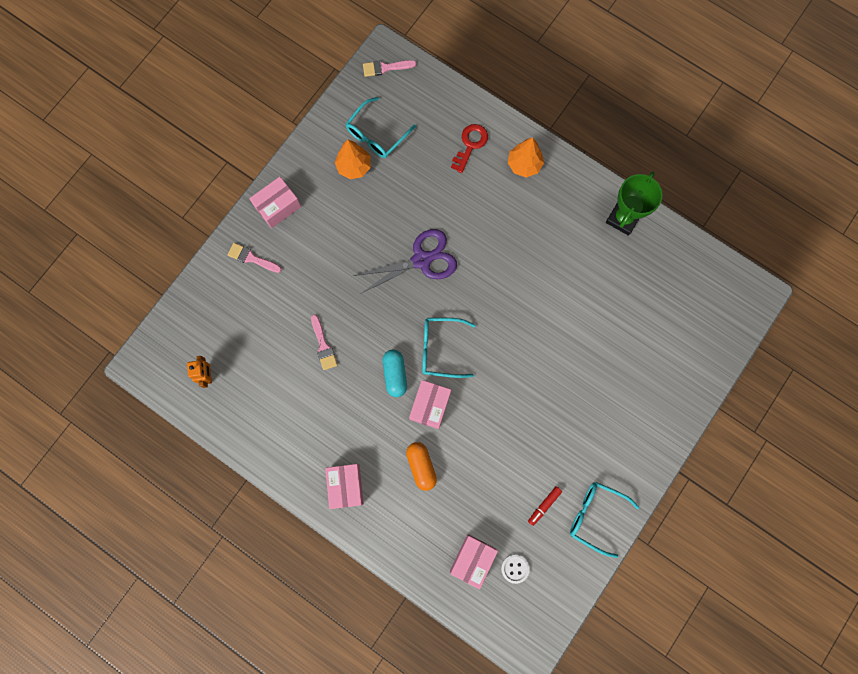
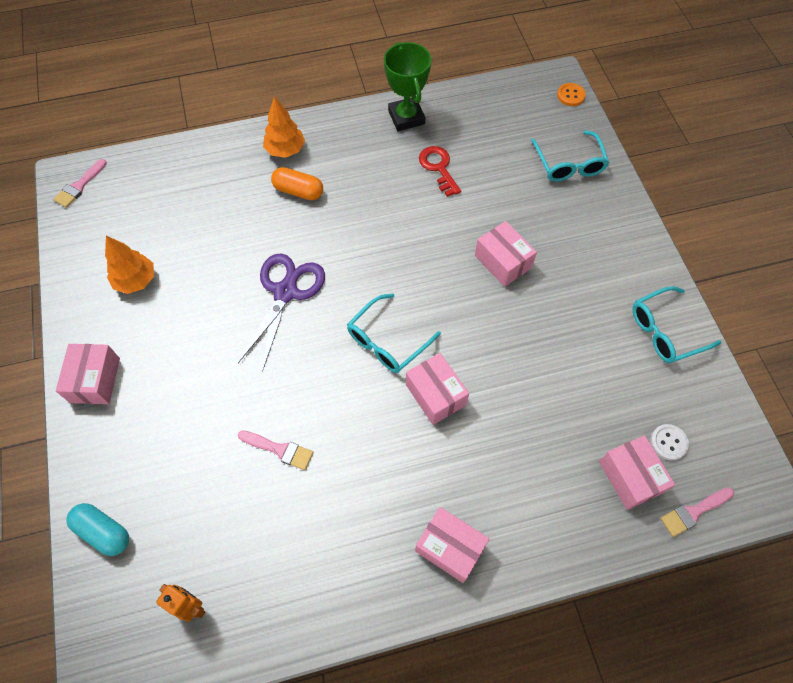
camera: 50 degrees left, 15 degrees down
(252, 258) = (117, 449): pink brush -> pink brush (693, 512)
(376, 135) = (129, 239): turquoise glasses -> turquoise glasses (569, 164)
(395, 374) = (374, 403): turquoise capsule -> turquoise capsule (103, 532)
(421, 466) = (491, 451): orange capsule -> orange capsule (298, 191)
(470, 145) = (223, 175): red key -> red key (438, 168)
(544, 505) = (621, 368): red marker -> none
(559, 374) = (503, 262): none -> pink box
(749, 315) = (571, 95): none -> orange button

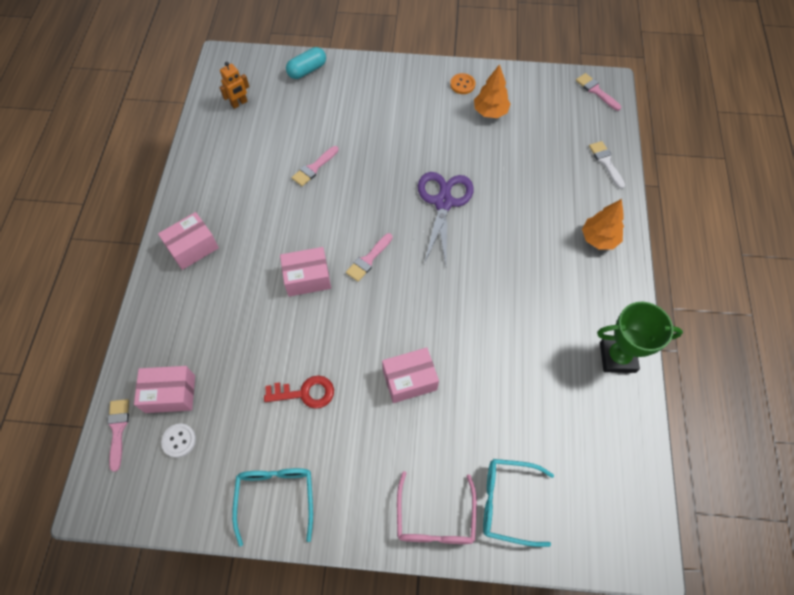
camera: 110 degrees right, 0 degrees up
(95, 380) = (415, 79): pink box -> none
(185, 160) = (606, 162): none -> white brush
(285, 292) = (443, 202): purple scissors -> purple scissors turned 120 degrees counterclockwise
(298, 191) = (546, 237): orange capsule -> none
(387, 341) = (368, 259): turquoise glasses -> pink brush
(438, 168) = (540, 364): red key -> red key (305, 393)
(571, 95) = (612, 557): orange button -> orange button (462, 84)
(610, 208) = (435, 518): none -> pink glasses

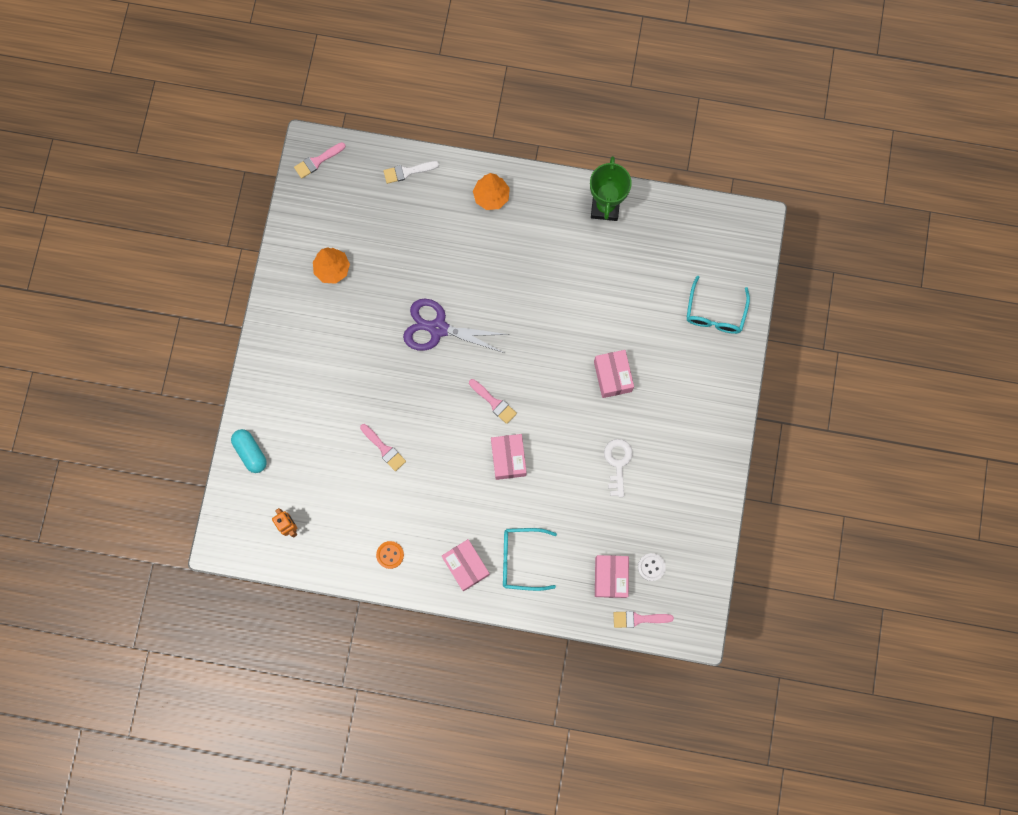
camera: 85 degrees left, 15 degrees up
(276, 497) = (701, 487): turquoise glasses -> turquoise glasses (521, 559)
(305, 393) = (617, 463): red key -> white key
(435, 518) = (723, 368): pink glasses -> none
(462, 84) = (292, 291): orange button -> orange button (390, 555)

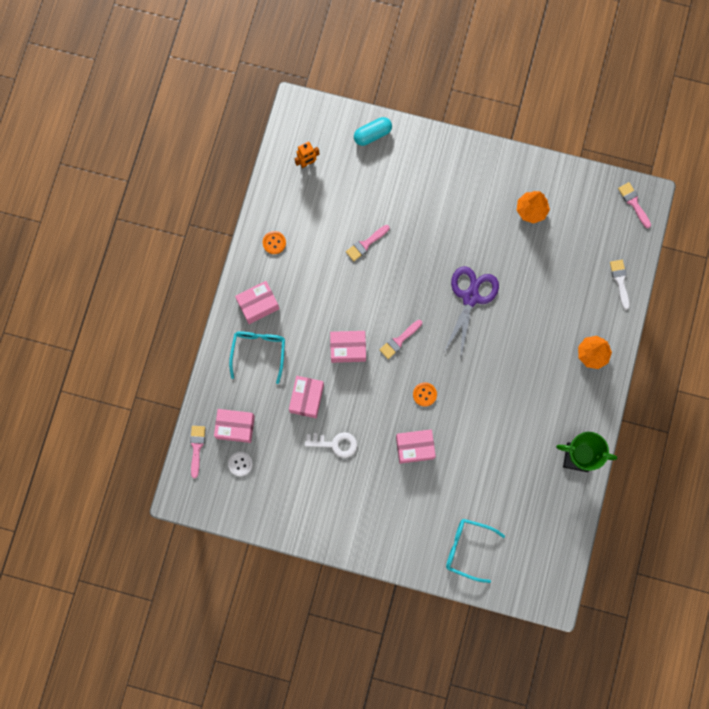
camera: 95 degrees right, 0 degrees up
(552, 370) = (424, 394): none -> orange button
(570, 499) = (307, 398): none -> pink box

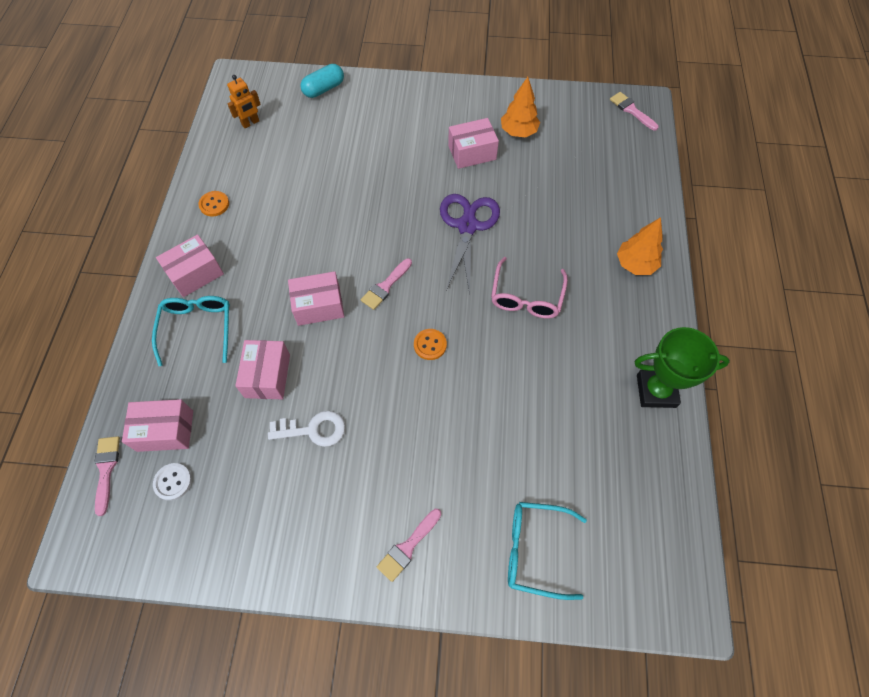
camera: 10 degrees left, 15 degrees down
(366, 244) = (329, 190): pink brush -> pink brush (408, 547)
(414, 447) = (428, 415): pink box -> pink box (472, 152)
(502, 368) = (526, 297): none -> pink glasses
(620, 281) = (642, 184): white brush -> none

